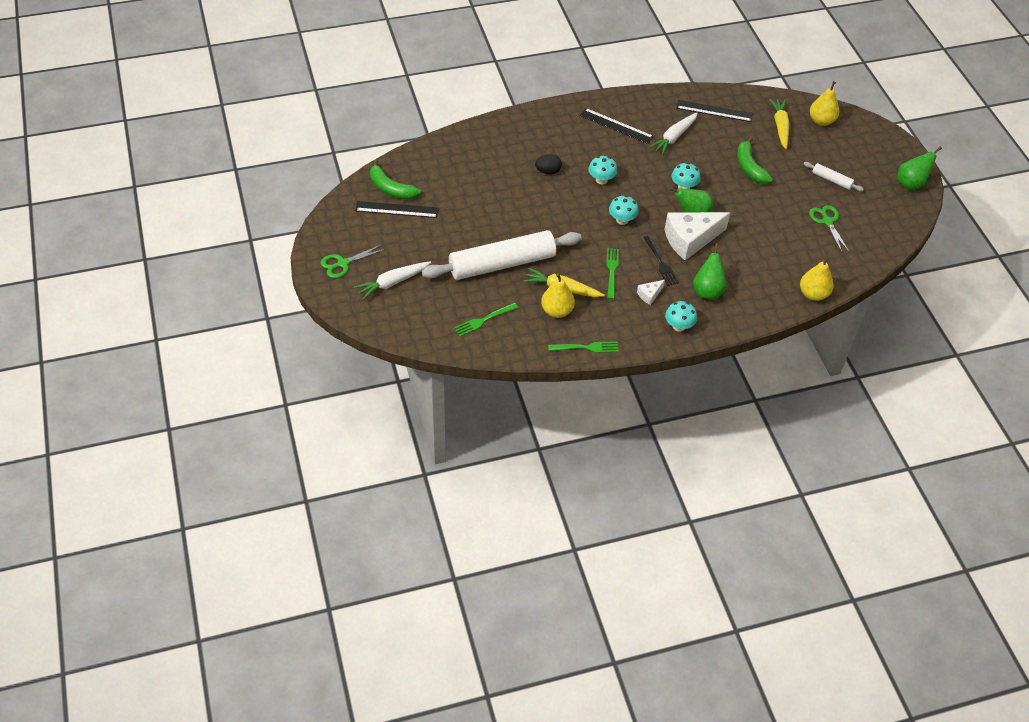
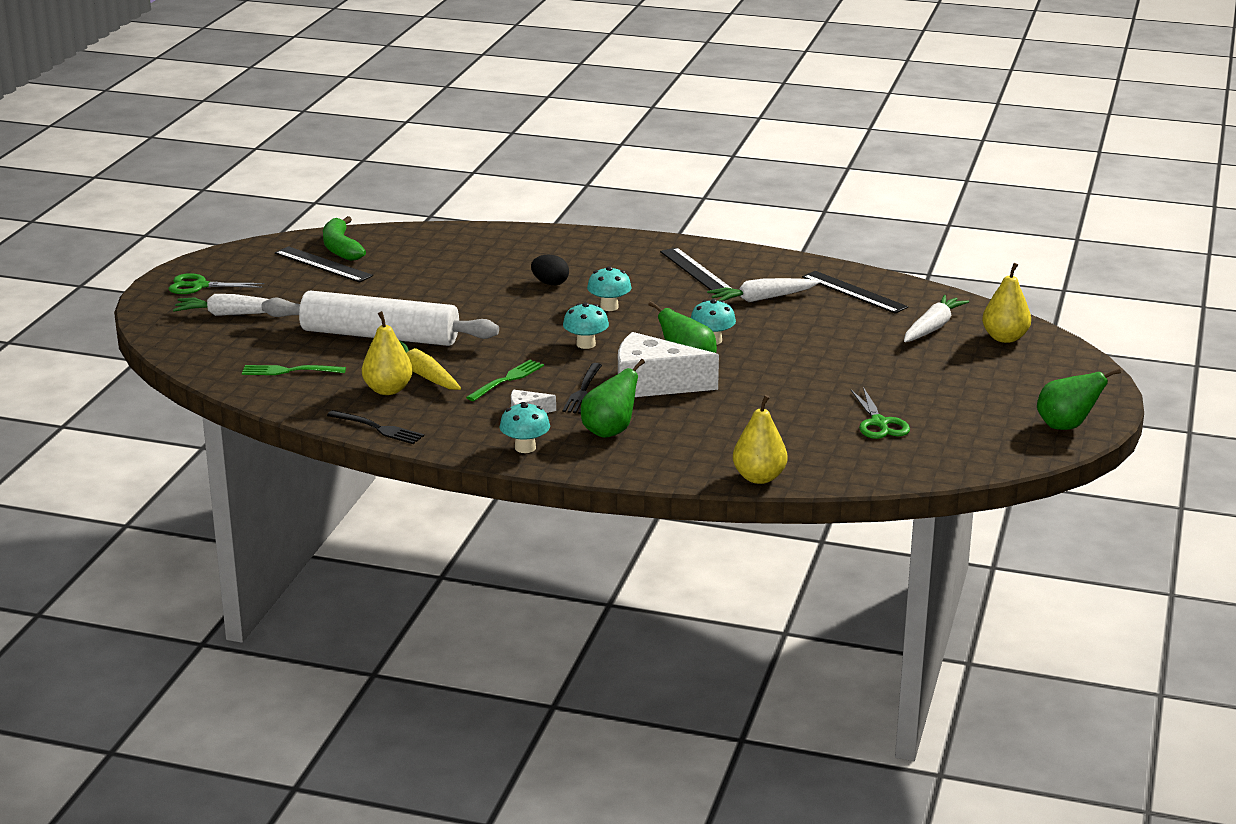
camera: 35 degrees right, 25 degrees down
(586, 347) = (378, 428): green fork -> black fork
(749, 167) = (833, 349): green banana -> none
(780, 127) = (932, 328): yellow carrot -> white carrot
(827, 221) = (879, 423): green scissors -> green scissors turned 150 degrees clockwise
(832, 180) = (942, 390): white rolling pin -> none

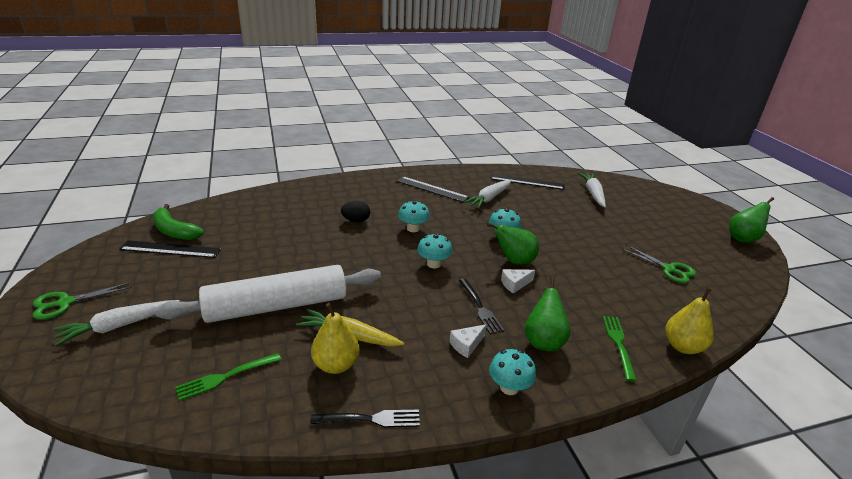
camera: 35 degrees left, 5 degrees up
(507, 380) = (417, 316): green fork -> green fork (618, 344)
(653, 384) = (515, 284): white cheese -> white cheese, size x0.44
(1005, 338) = (631, 190): yellow pear -> none

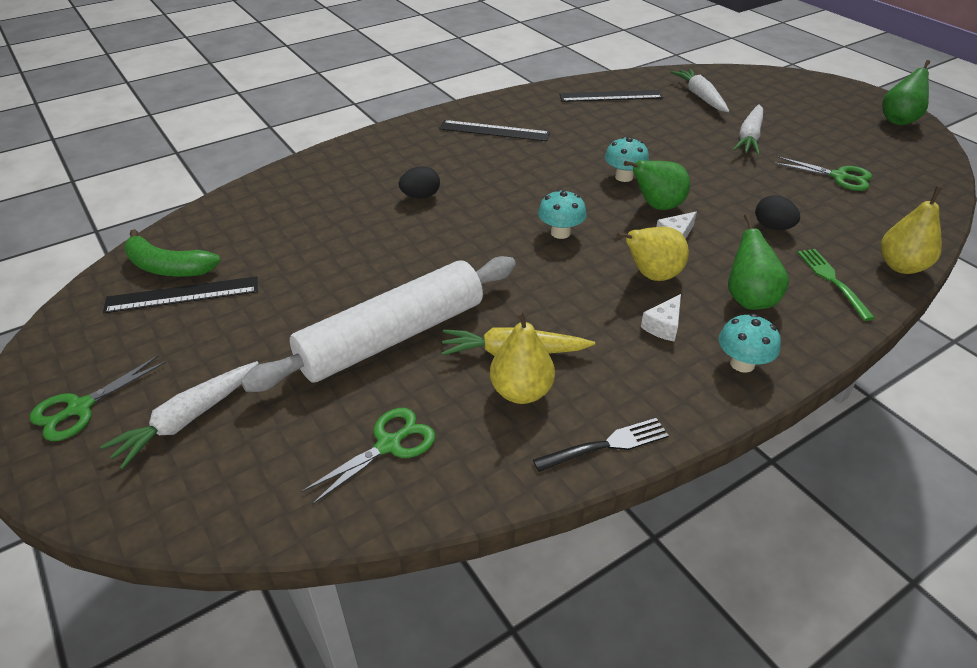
camera: 15 degrees left, 10 degrees up
(225, 377) = (389, 445): green fork -> green scissors
(413, 228) = (504, 191): turquoise mushroom -> none
(480, 308) = (652, 276): black fork -> yellow pear
(489, 198) = (577, 129): white carrot -> white carrot (749, 137)
(593, 294) = (772, 227): none -> black egg

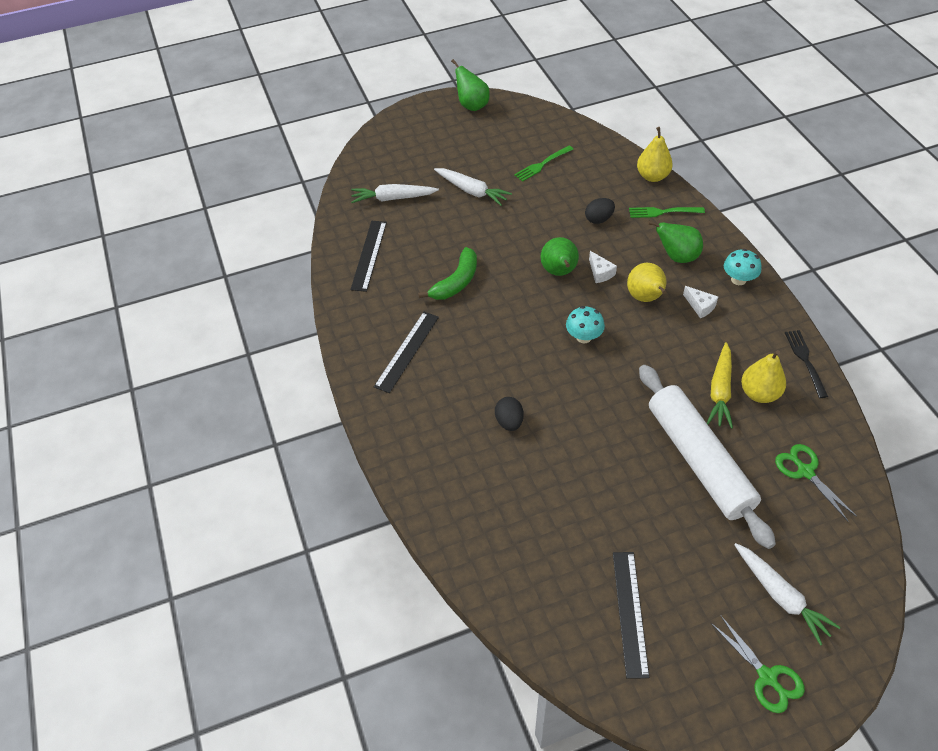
camera: 75 degrees left, 10 degrees up
(168, 267) = (586, 629): green banana -> green banana (456, 282)
(624, 177) = (512, 280): turquoise mushroom -> none
(839, 176) = (542, 164): green scissors -> green fork

